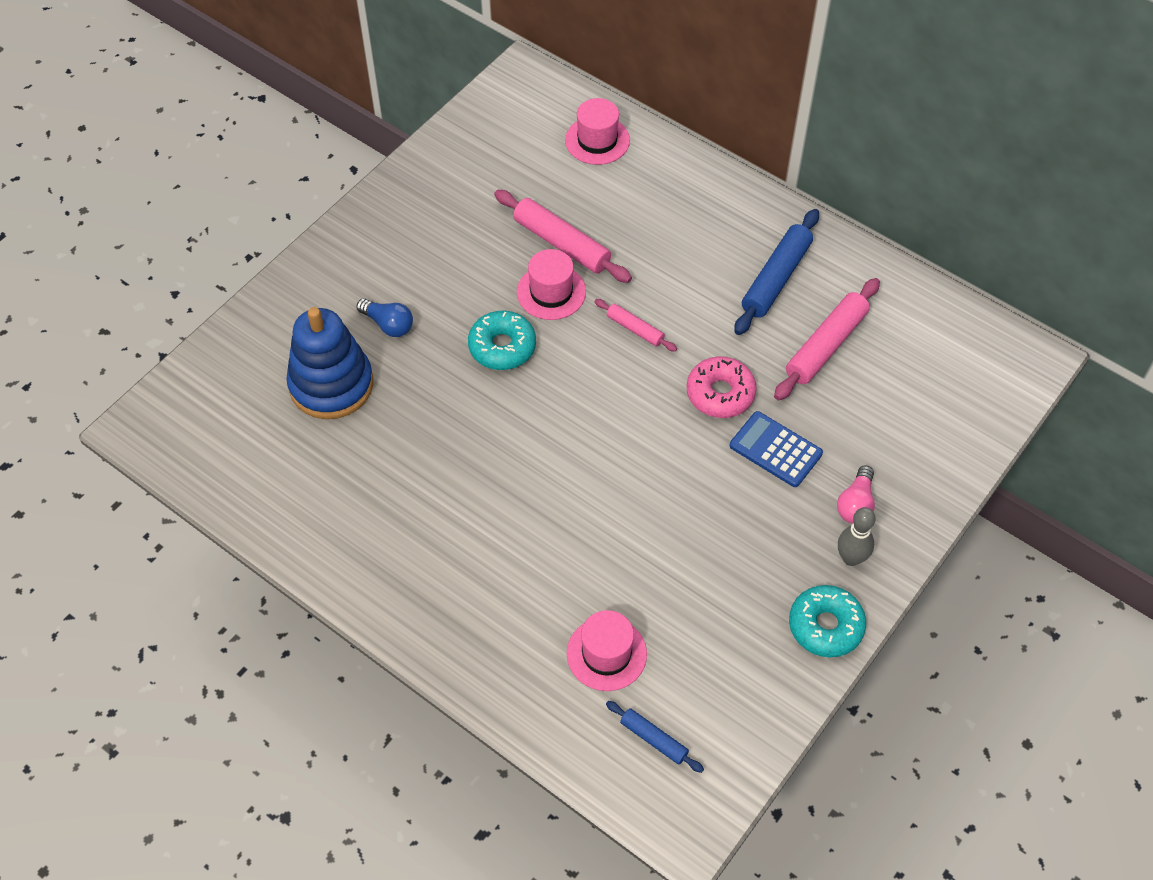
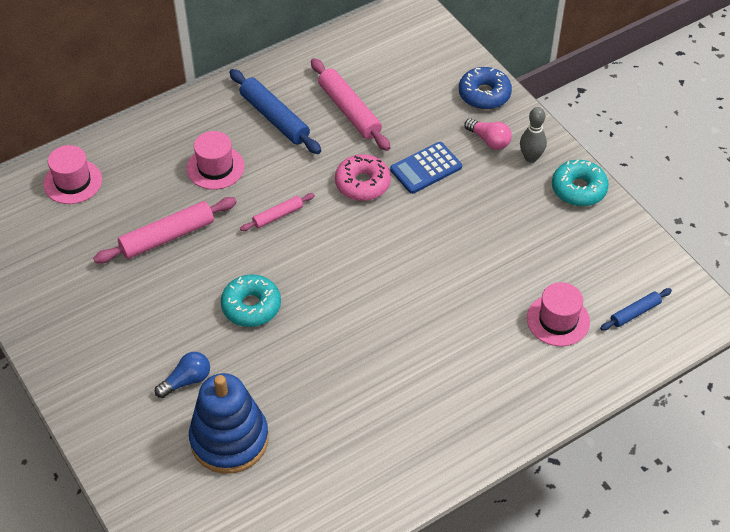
camera: 70 degrees left, 5 degrees down
(551, 292) = (213, 258): pink hat -> pink hat (215, 167)
(931, 477) = (484, 94): none -> blue donut

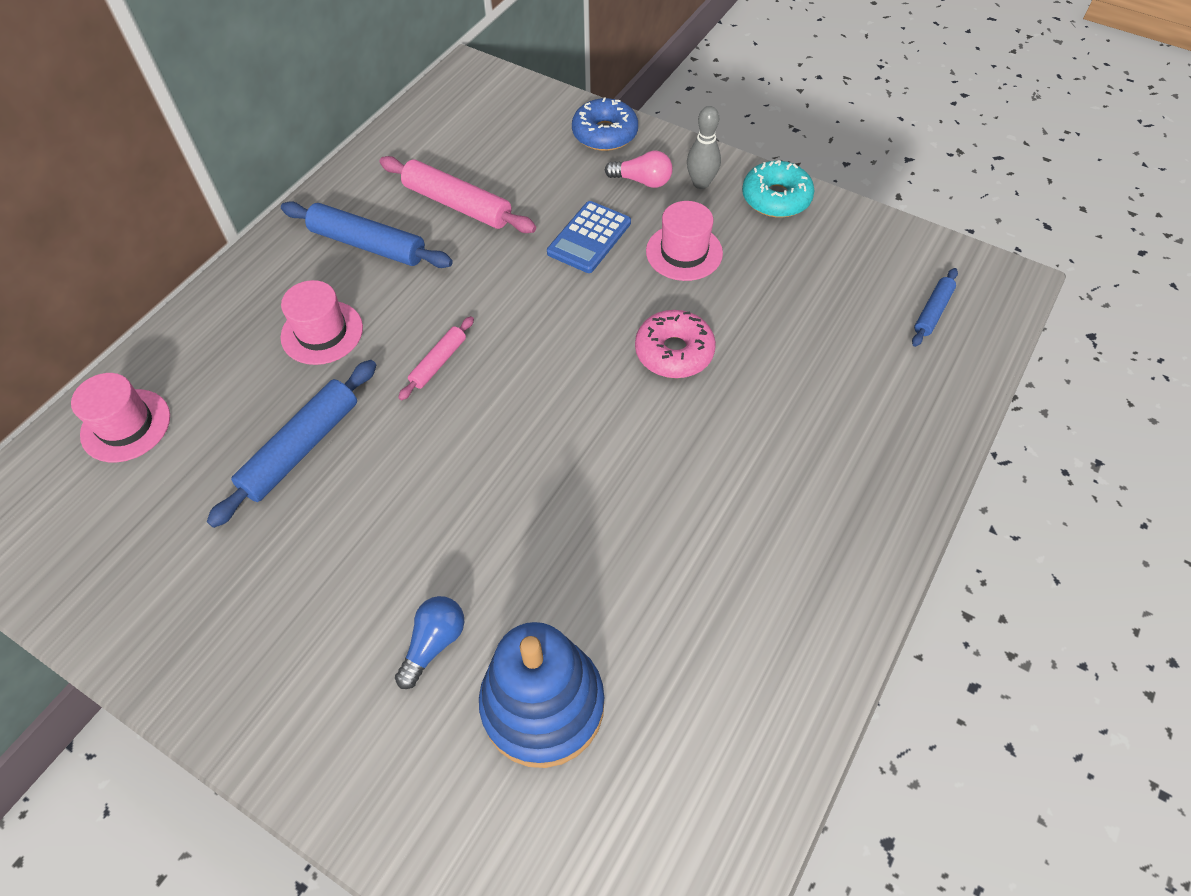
camera: 25 degrees left, 5 degrees up
(167, 237) = (301, 448): pink rolling pin -> blue rolling pin
(251, 306) = (468, 496): turquoise donut -> none
(362, 183) = (524, 283): pink donut -> pink donut (674, 352)
(558, 320) = (855, 355): pink hat -> pink hat (684, 252)

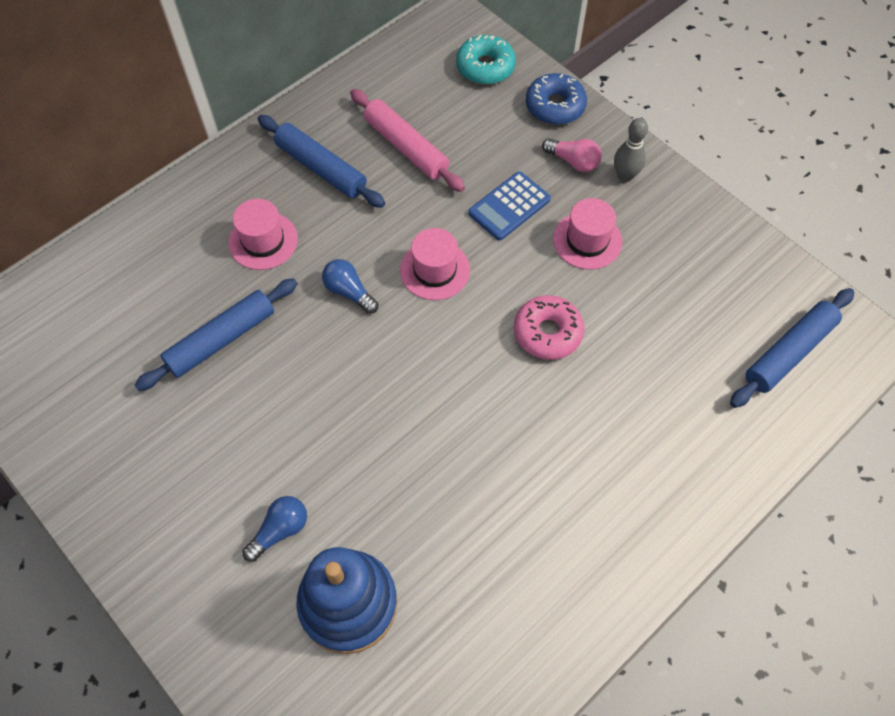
camera: 15 degrees right, 5 degrees up
(126, 425) = (93, 284): pink hat -> pink hat (435, 270)
(438, 362) = (349, 292): pink rolling pin -> blue light bulb
(776, 198) = (687, 207): turquoise donut -> turquoise donut (485, 67)
(932, 312) = (789, 352): blue rolling pin -> blue rolling pin, size x1.80

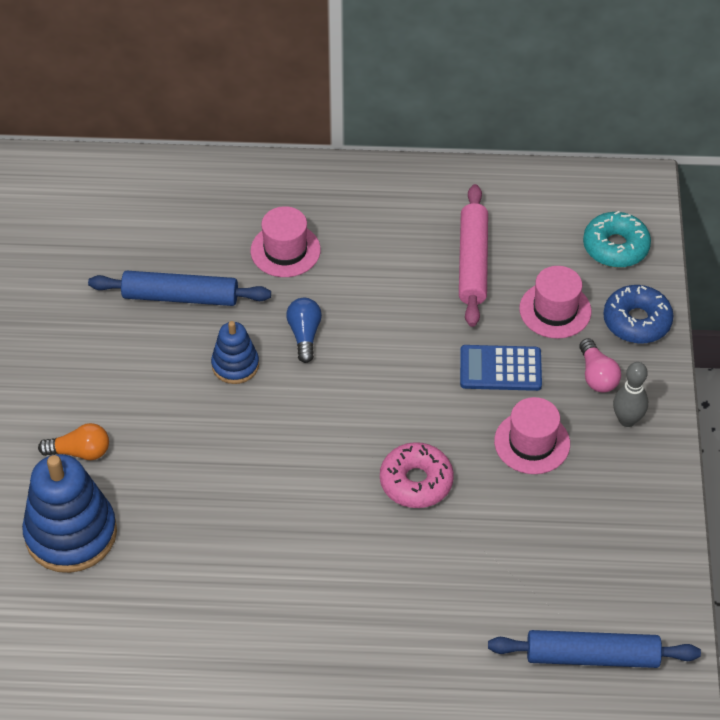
camera: 45 degrees right, 10 degrees down
(280, 530) = (80, 452): blue light bulb -> orange light bulb
(321, 168) = (388, 229): blue rolling pin -> none
(324, 357) = (235, 365): none -> blue stacking toy
(435, 270) = (385, 369): pink hat -> pink hat (555, 310)

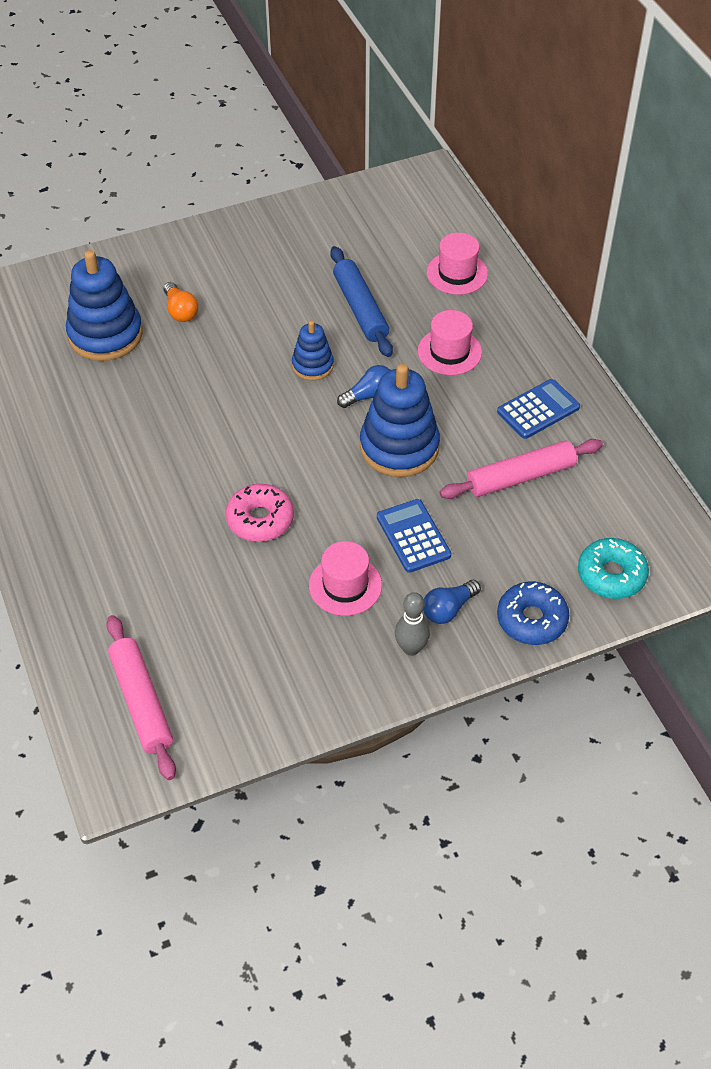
camera: 65 degrees right, 0 degrees up
(385, 337) = (399, 447): none -> blue stacking toy
(399, 216) = (538, 410): none -> blue calculator
(555, 310) = (504, 553): pink hat -> pink hat (457, 273)
(592, 656) = (141, 702): blue rolling pin -> pink rolling pin
(597, 375) = (448, 609): pink light bulb -> blue light bulb

